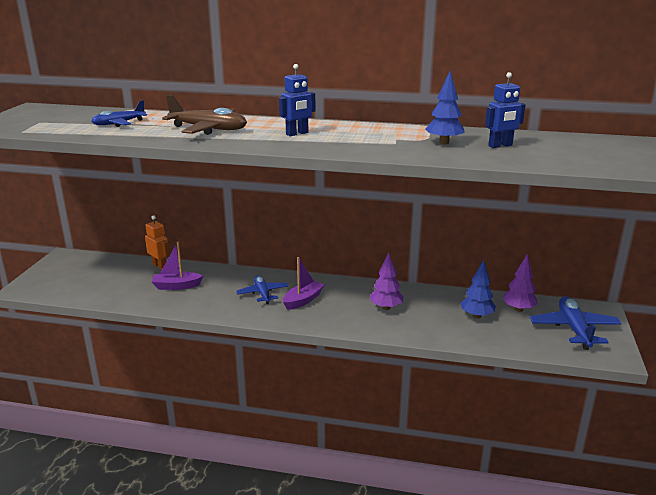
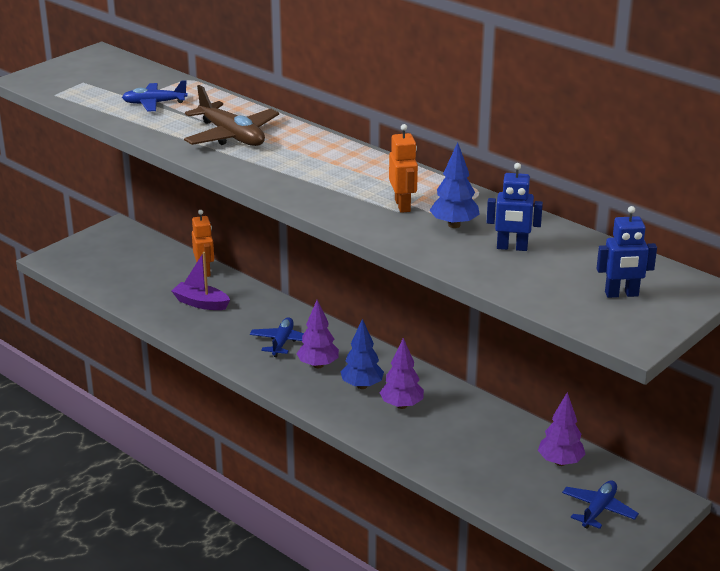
camera: 30 degrees right, 5 degrees up
(297, 134) = (313, 167): blue robot -> blue robot (621, 294)
(303, 300) = (318, 365): purple boat -> purple tree
(393, 140) = (403, 205): none -> orange robot
(476, 316) = (497, 452): blue tree -> blue tree (362, 386)
(574, 329) = (598, 510): blue plane -> blue plane, size x0.65

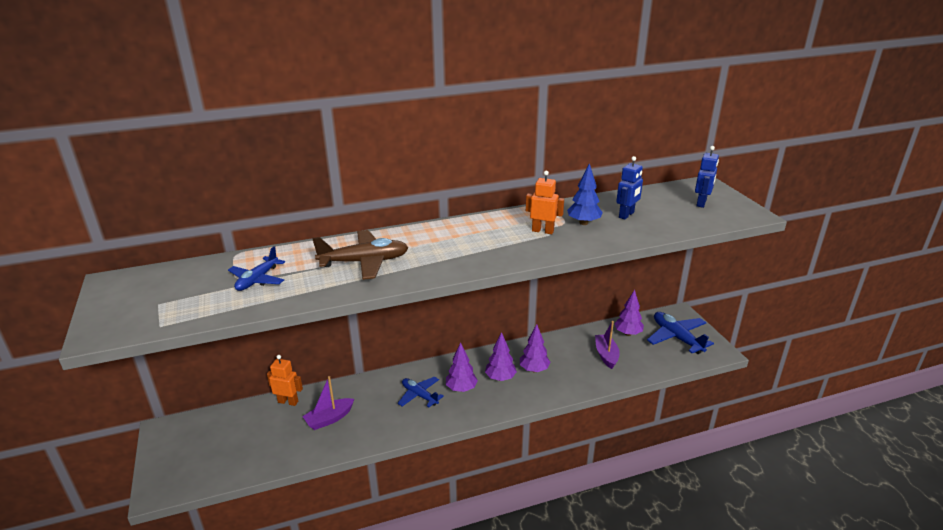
camera: 60 degrees left, 0 degrees up
(362, 386) = (500, 378): blue tree -> purple tree
(489, 455) = (606, 355): none -> purple boat
(598, 510) = (677, 338): blue plane -> blue plane, size x1.54

